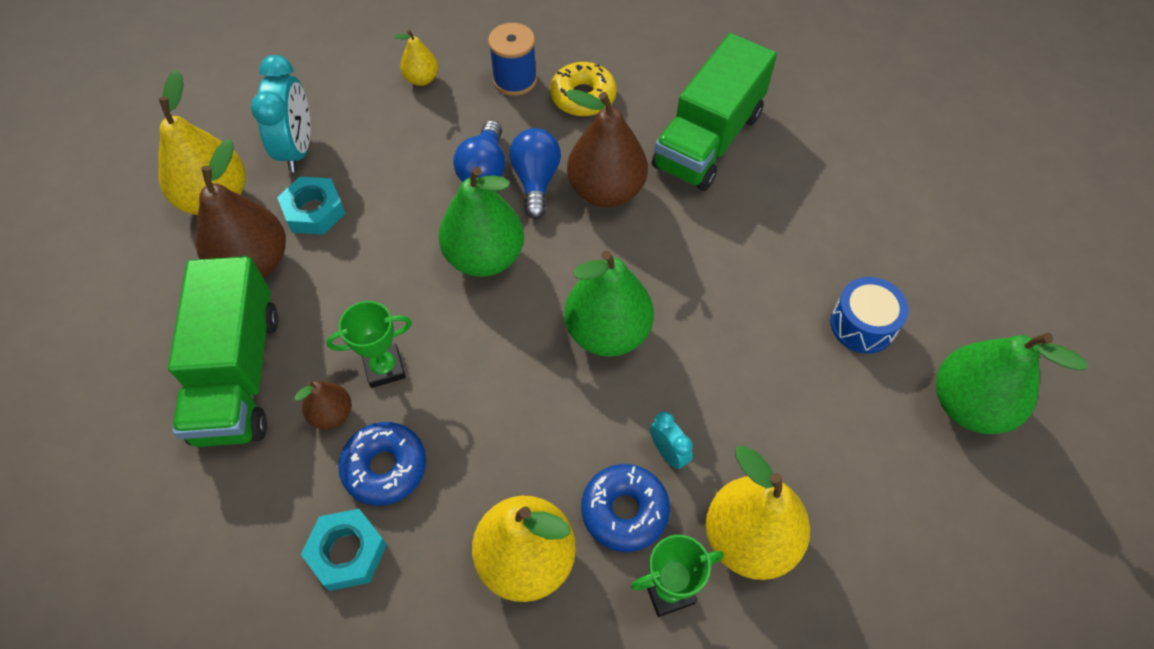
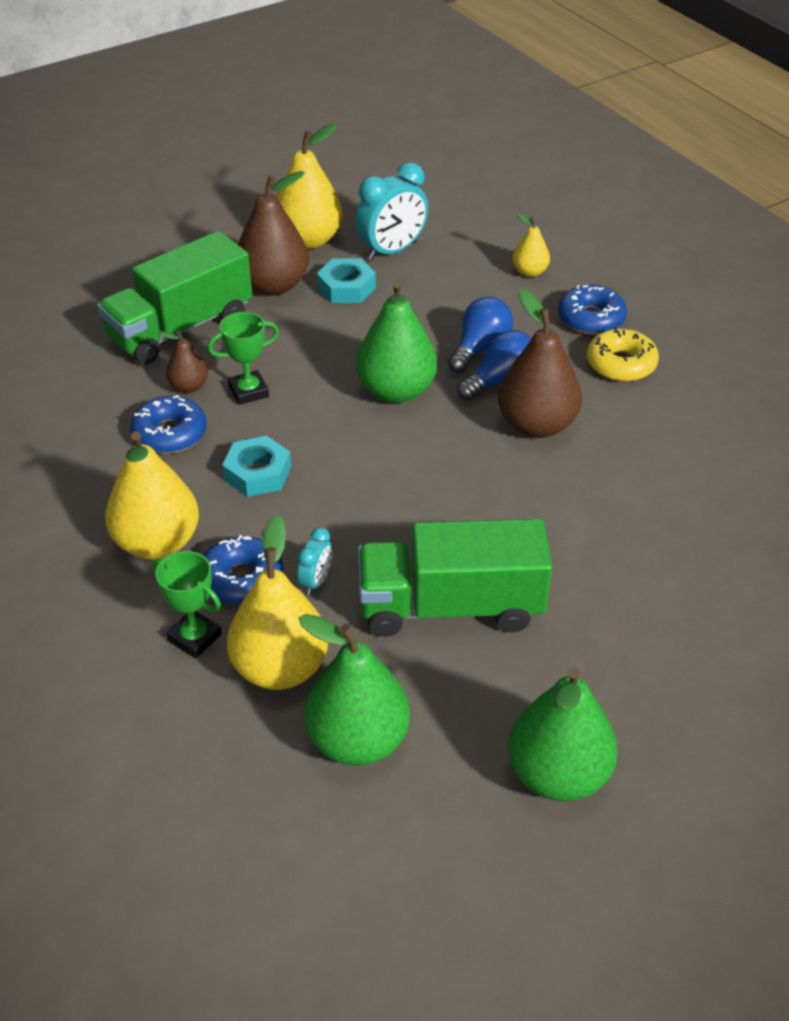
camera: 55 degrees right, 15 degrees down
(347, 552) = (91, 450): turquoise nut -> turquoise nut (258, 473)
(384, 368) = (248, 391): green trophy -> green trophy turned 60 degrees counterclockwise
(484, 169) = (480, 348): blue light bulb -> blue light bulb turned 150 degrees clockwise
(515, 80) = (591, 318): blue spool -> blue donut
(607, 332) = (395, 493): green pear -> green pear (358, 741)
(708, 140) = (667, 461): green truck -> green truck (450, 607)
(862, 325) = (571, 656): blue drum -> none

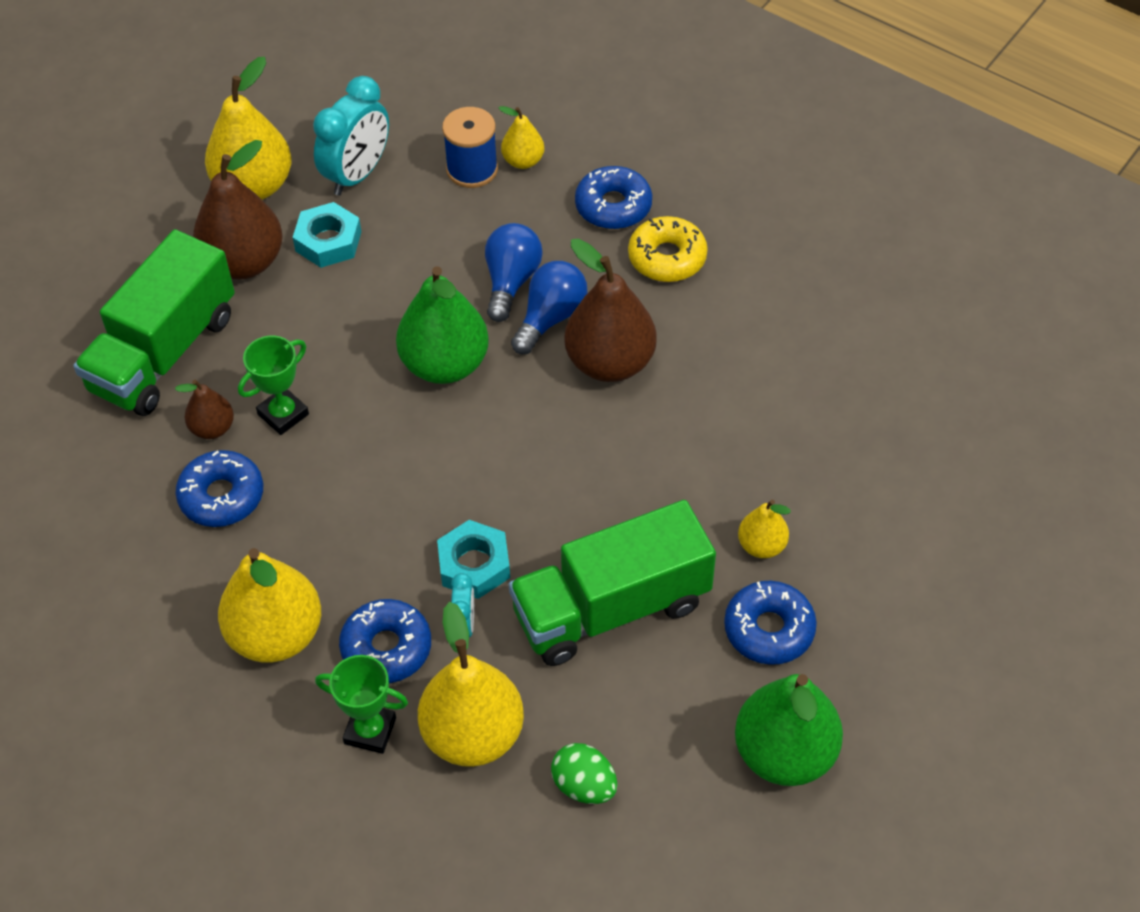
camera: 20 degrees left, 10 degrees up
(258, 473) = (342, 515): turquoise nut -> turquoise nut (474, 565)
(358, 741) = (584, 785): green pear -> green egg
(485, 268) = (472, 169): none -> blue spool
(588, 666) = (769, 629): none -> blue donut
(611, 598) = (761, 545): none -> yellow pear

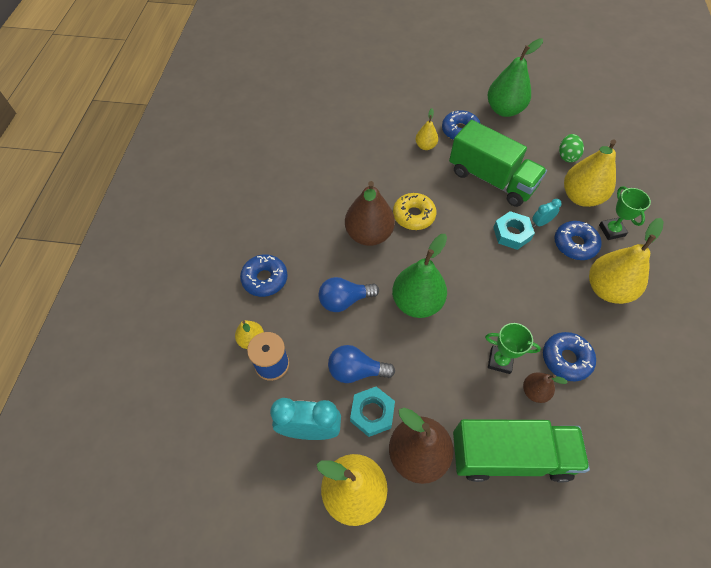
camera: 120 degrees left, 5 degrees up
(550, 318) = (357, 271): blue light bulb -> blue light bulb (356, 371)
(667, 258) = (288, 240): yellow donut -> yellow donut (413, 215)

